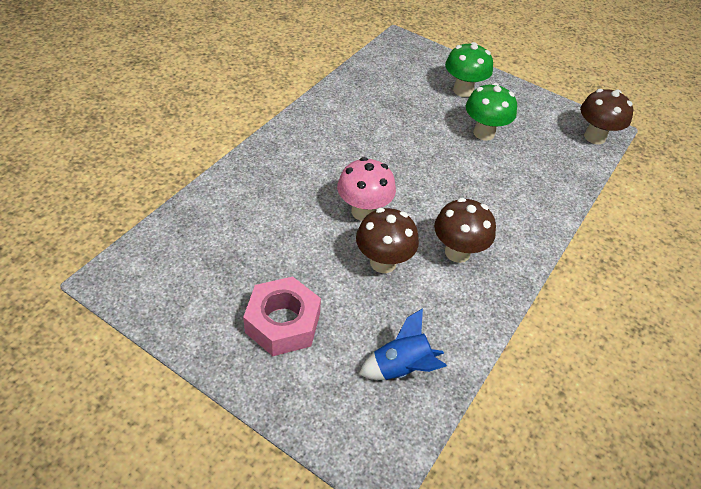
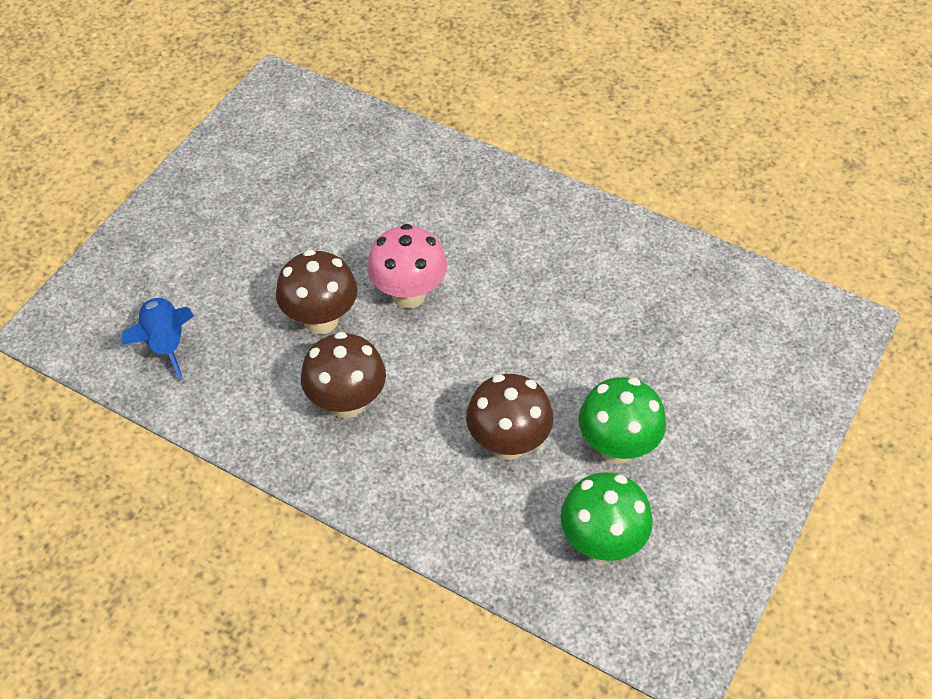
camera: 90 degrees right, 5 degrees up
(283, 323) = (224, 232): pink nut -> none
(463, 90) = (728, 420): green mushroom -> green mushroom (601, 543)
(594, 137) = (656, 631): brown mushroom -> brown mushroom (508, 443)

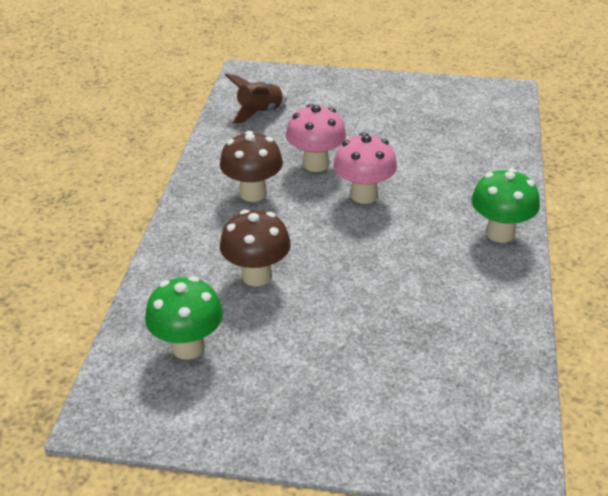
camera: 70 degrees right, 15 degrees down
(165, 343) = (259, 112): blue rocket -> brown rocket
(321, 320) = (316, 164): brown mushroom -> pink mushroom
(617, 447) = (283, 336): green mushroom -> green mushroom (500, 233)

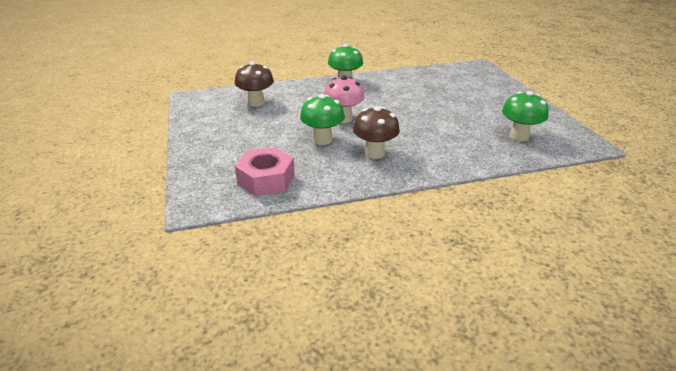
camera: 115 degrees left, 5 degrees down
(257, 276) = (447, 132): brown mushroom -> brown mushroom (256, 103)
(259, 112) = (266, 179): brown rocket -> pink nut
(316, 164) = (322, 140): pink mushroom -> green mushroom

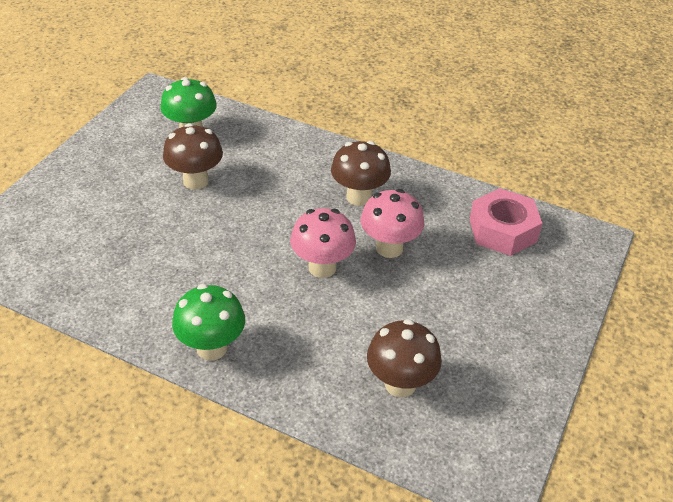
camera: 140 degrees left, 10 degrees up
(322, 140) = (389, 248): green mushroom -> pink mushroom
(464, 119) = (196, 181): none -> brown mushroom

